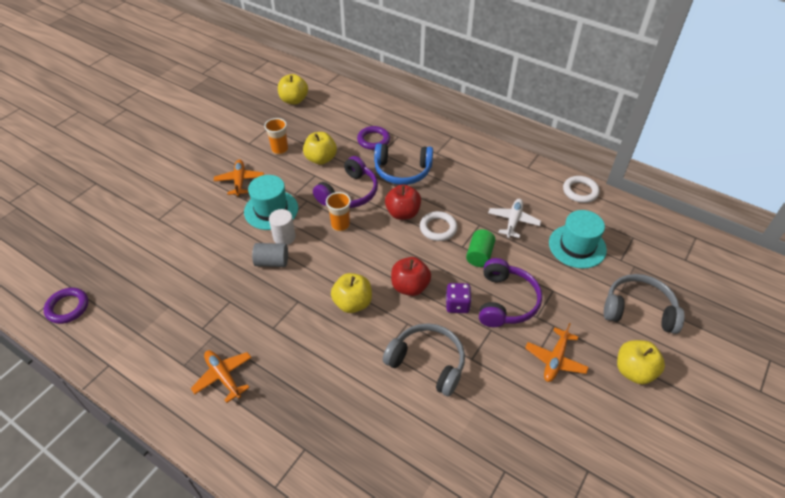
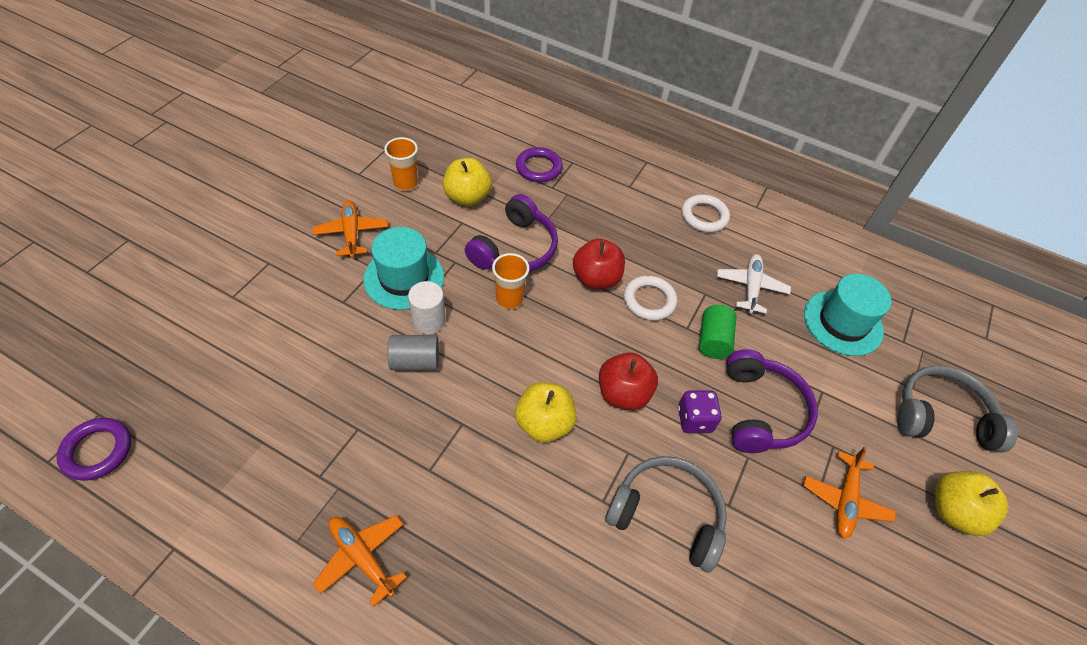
camera: 10 degrees left, 5 degrees up
(294, 100) = (417, 108): yellow apple -> none
(402, 171) = (586, 214): blue headphones -> none
(580, 191) = (832, 241): white ring -> white ring (704, 216)

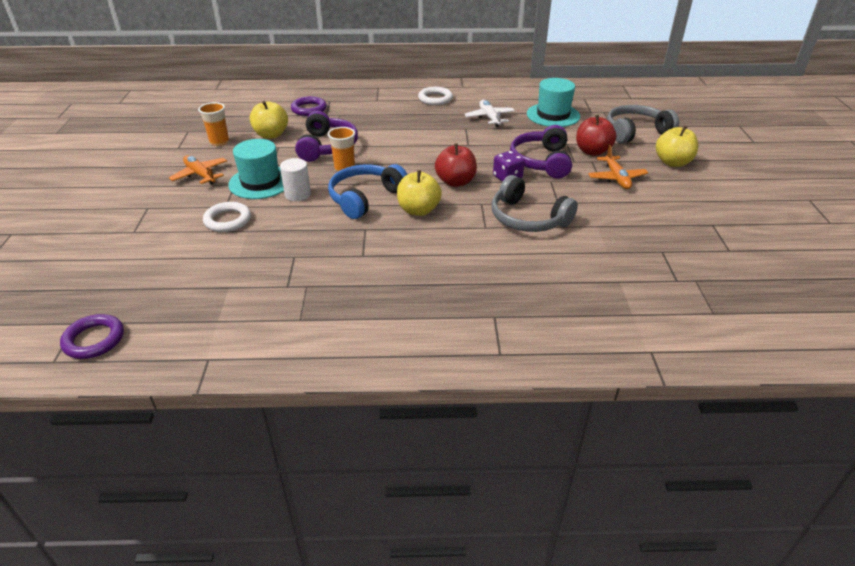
camera: 25 degrees left, 15 degrees down
(362, 557) = (354, 308): orange plane -> none
(415, 361) = (306, 214): grey cylinder -> none
(498, 367) = (365, 198): none -> blue headphones
(596, 279) = (393, 143): red apple -> red apple (592, 151)
(649, 300) = (435, 141): white ring -> white ring (227, 220)
(667, 515) = (527, 218): grey headphones -> grey headphones turned 135 degrees counterclockwise
(713, 340) = (488, 144): green cylinder -> none
(761, 411) = (541, 161): purple headphones -> purple headphones turned 150 degrees counterclockwise

